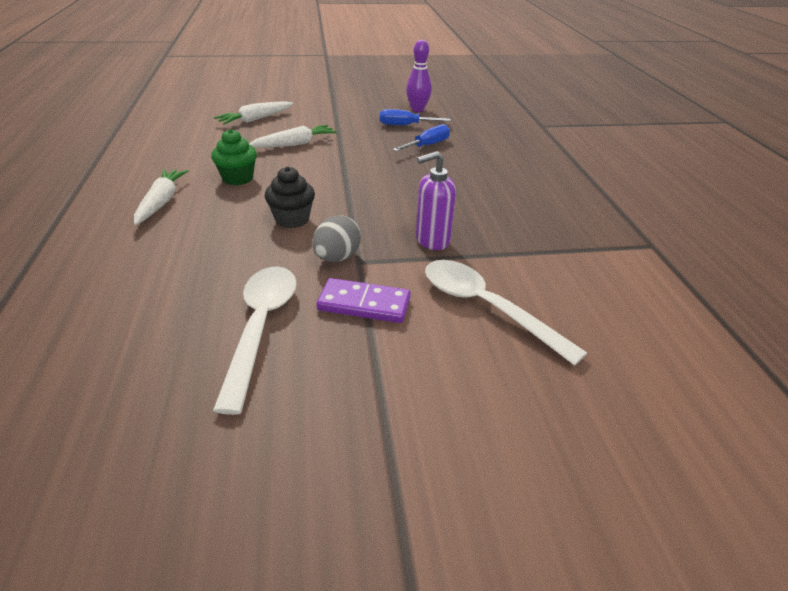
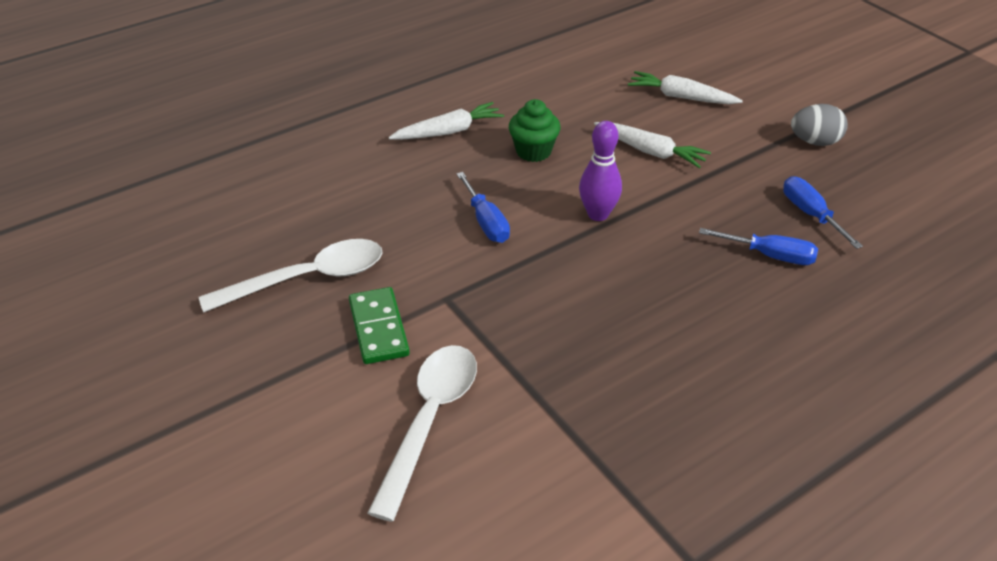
camera: 65 degrees right, 5 degrees up
(292, 219) = (486, 222): black cupcake -> blue screwdriver
(337, 257) = (441, 280): grey egg -> grey egg (814, 142)
(364, 304) = (378, 328): purple domino -> green domino
(417, 110) = (881, 206): purple bowling pin -> purple bowling pin (598, 214)
(432, 240) = (528, 338): purple soap dispenser -> none

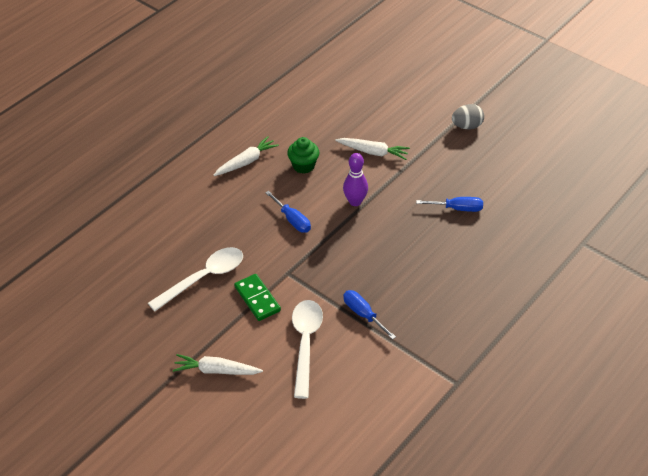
camera: 15 degrees left, 5 degrees up
(681, 97) = (381, 108): white carrot -> white carrot (216, 370)
(810, 214) = (474, 177): blue screwdriver -> blue screwdriver (363, 314)

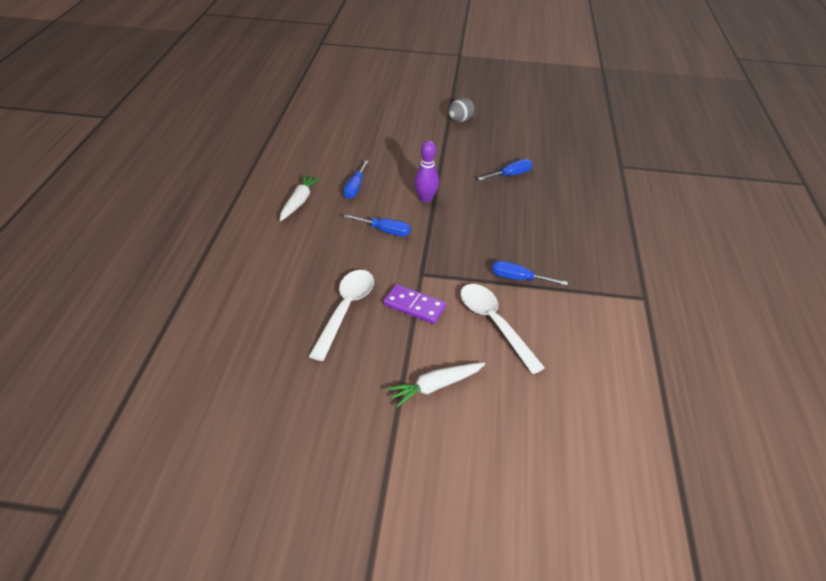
camera: 35 degrees left, 5 degrees down
(257, 299) = (414, 306): green domino -> purple domino
(303, 166) = (355, 188): green cupcake -> blue screwdriver
(373, 152) = (405, 159): white carrot -> none

